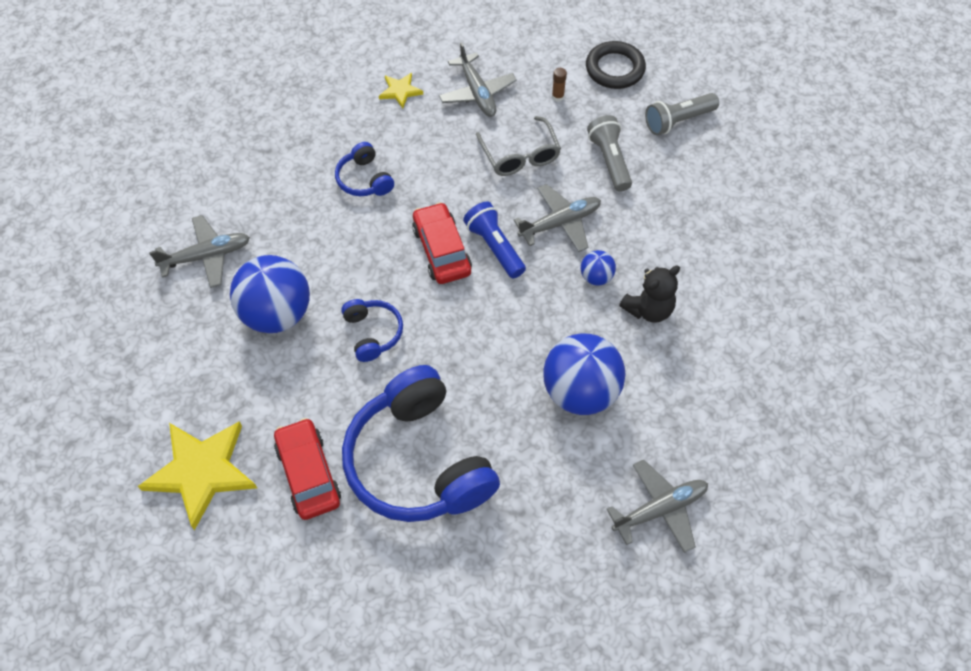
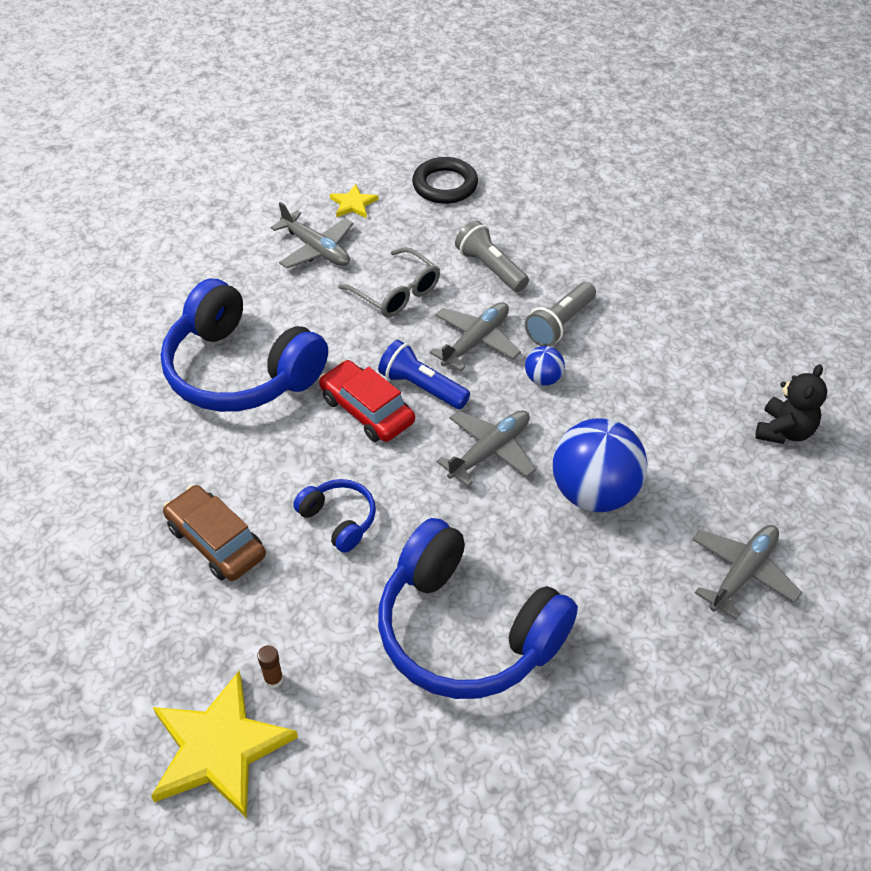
camera: 25 degrees left, 10 degrees down
(207, 256) = (97, 512): grey plane -> grey plane (490, 451)
(277, 313) = (216, 541): blue ball -> brown car
(308, 473) = (350, 696): red car -> none
(364, 179) = (240, 370): blue headphones -> blue headphones, size x2.20
(400, 91) = (231, 273): yellow star -> yellow star (353, 204)
(557, 97) = (402, 227): brown glue stick -> brown glue stick (273, 679)
(648, 309) = (613, 390): black teddy bear -> black teddy bear (784, 431)
(678, 121) = (535, 212): grey flashlight -> grey flashlight (559, 324)

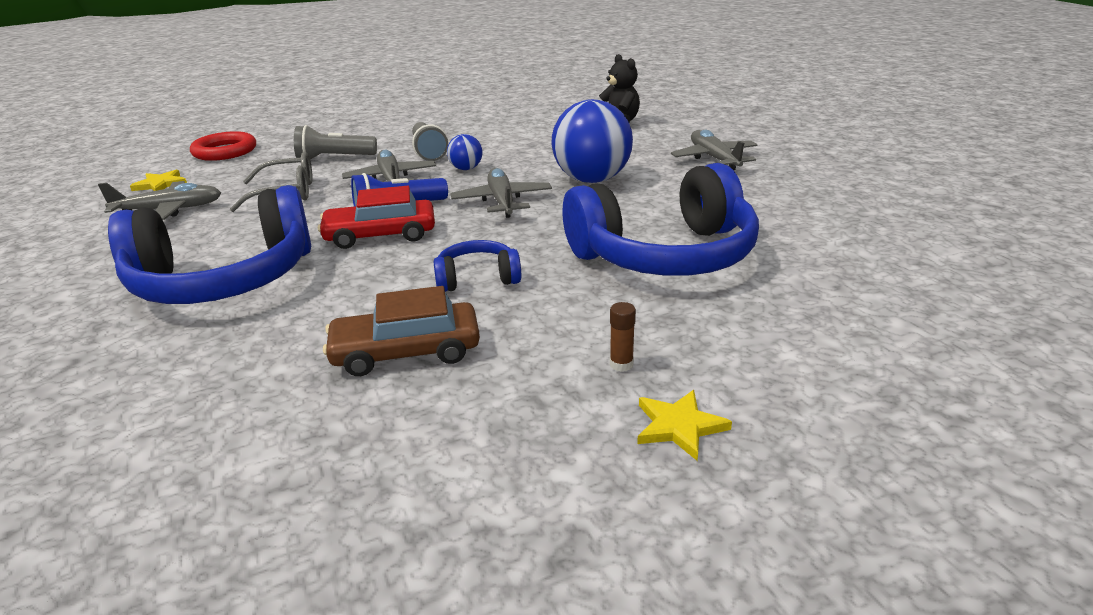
camera: 55 degrees left, 20 degrees down
(219, 748) = (679, 426): yellow star -> yellow star, size x0.48
(445, 185) = (225, 151): black ring -> red ring

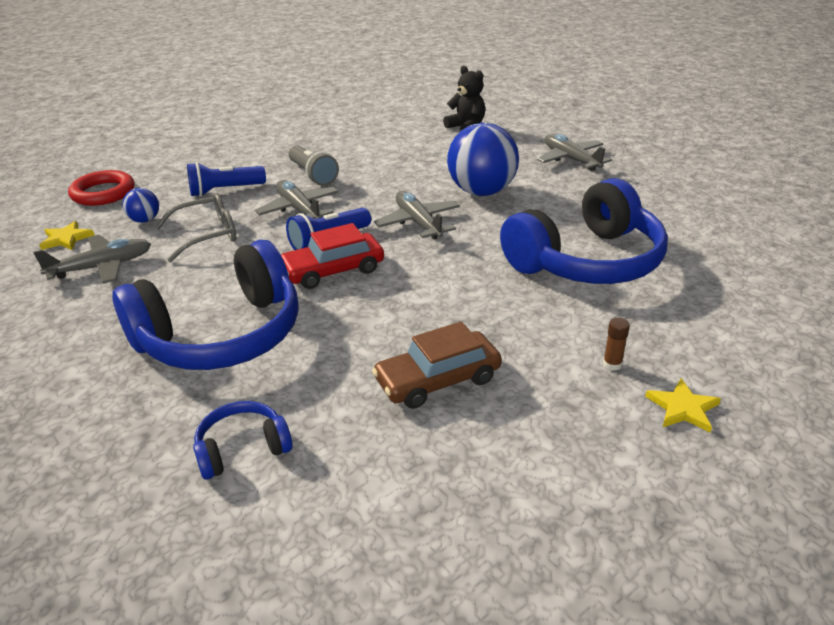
camera: 15 degrees left, 5 degrees up
(334, 158) = (225, 190): grey flashlight -> blue flashlight
(466, 169) = (361, 190): blue ball -> blue ball (145, 220)
(477, 278) = (449, 303): blue headphones -> blue headphones (242, 449)

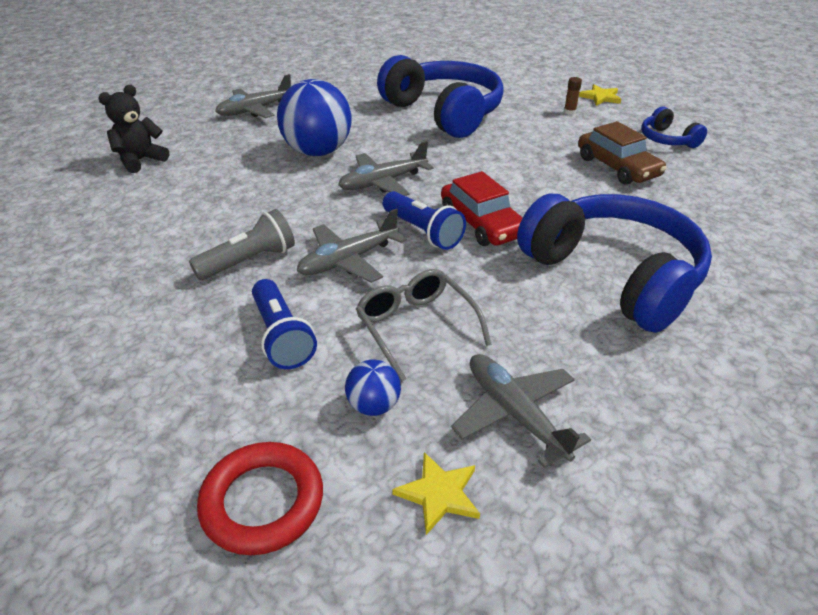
camera: 95 degrees left, 5 degrees up
(242, 449) = (741, 239): blue headphones -> blue headphones (667, 139)

